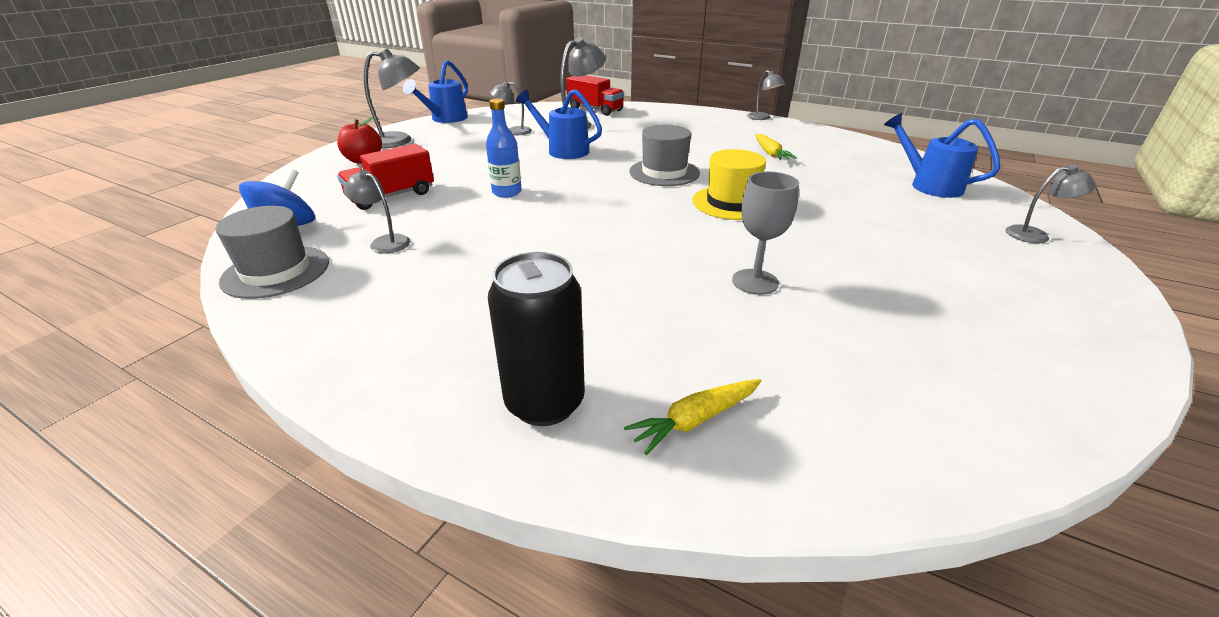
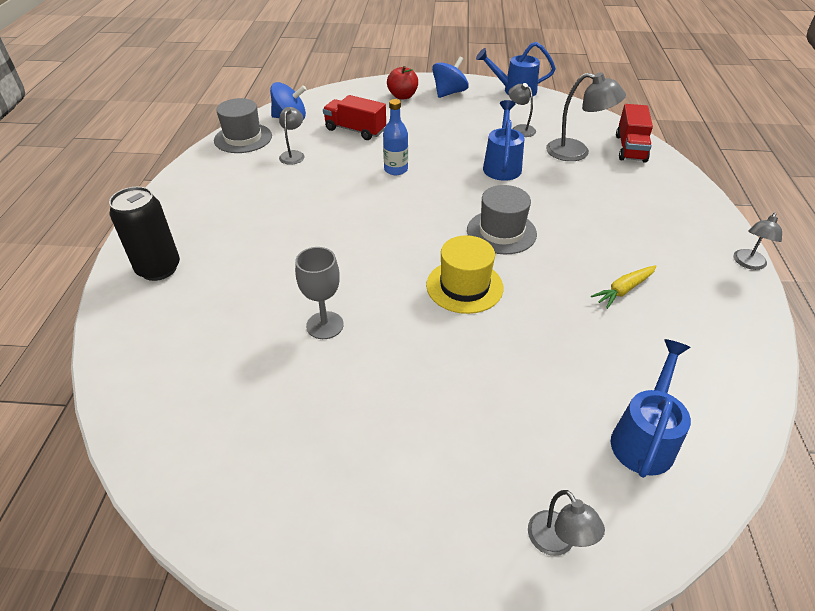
camera: 65 degrees right, 10 degrees up
(399, 141) = (449, 93): grey lamp -> blue spinning top
(695, 420) = (158, 327): yellow carrot -> none

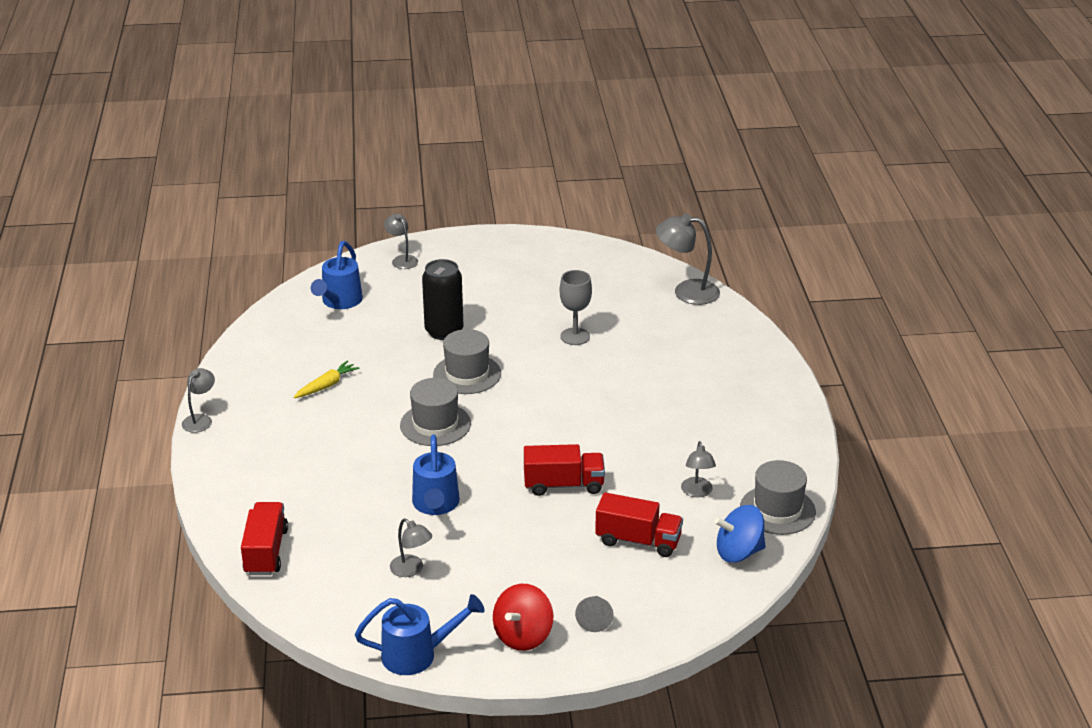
camera: 170 degrees right, 10 degrees down
(159, 269) = (742, 360): black can -> black can (444, 331)
(396, 170) = (563, 485): blue bottle -> red truck
(402, 96) = (594, 618): red apple -> grey cone
(449, 93) = (523, 636): blue spinning top -> red spinning top
(464, 286) = (467, 374): yellow hat -> grey hat
(576, 152) = (339, 536): grey lamp -> grey lamp (686, 291)

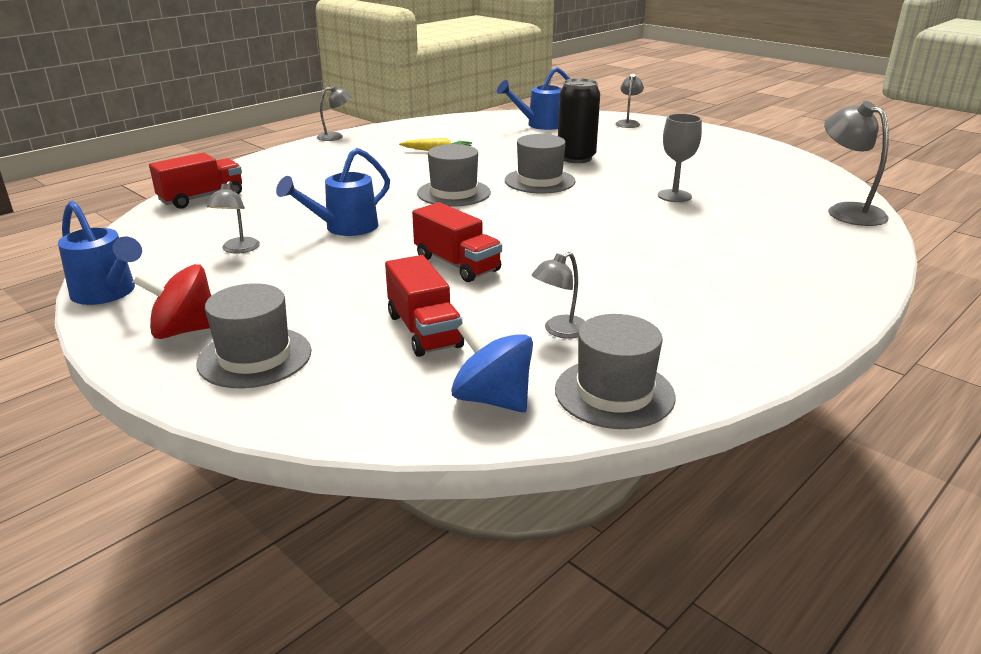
camera: 50 degrees right, 5 degrees down
(594, 618) = (255, 357): grey cone -> grey hat

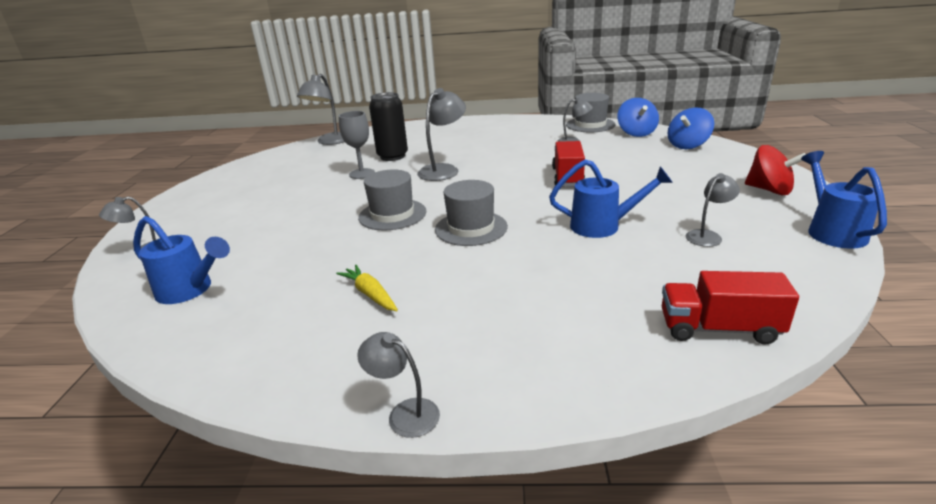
camera: 130 degrees left, 0 degrees up
(255, 357) = (730, 168): grey hat -> none
(361, 395) = (687, 145): none -> blue spinning top
(424, 330) = (632, 156): red truck -> none
(576, 158) = (309, 226): black can -> black can (392, 156)
(610, 226) = (443, 170): none -> grey lamp

